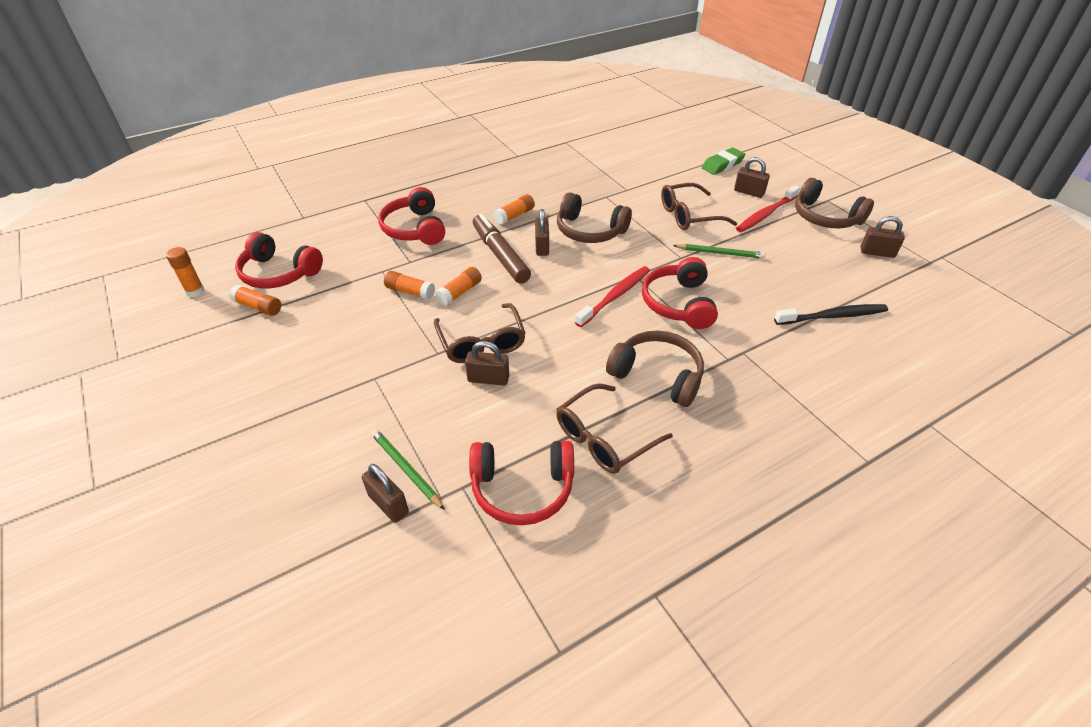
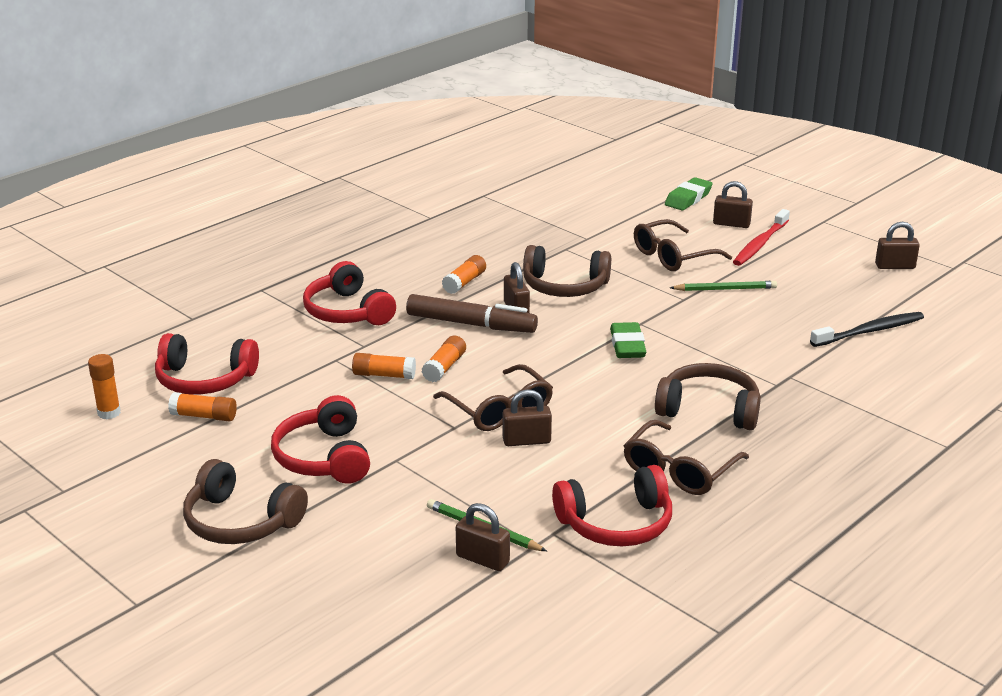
camera: 15 degrees left, 15 degrees down
(500, 255) = (471, 324): brown marker -> brown marker turned 150 degrees clockwise
(615, 296) = (627, 346): red toothbrush -> green eraser
(678, 303) = (701, 343): red headphones -> red headphones (324, 457)
(825, 217) = (827, 239): brown headphones -> brown headphones (241, 521)

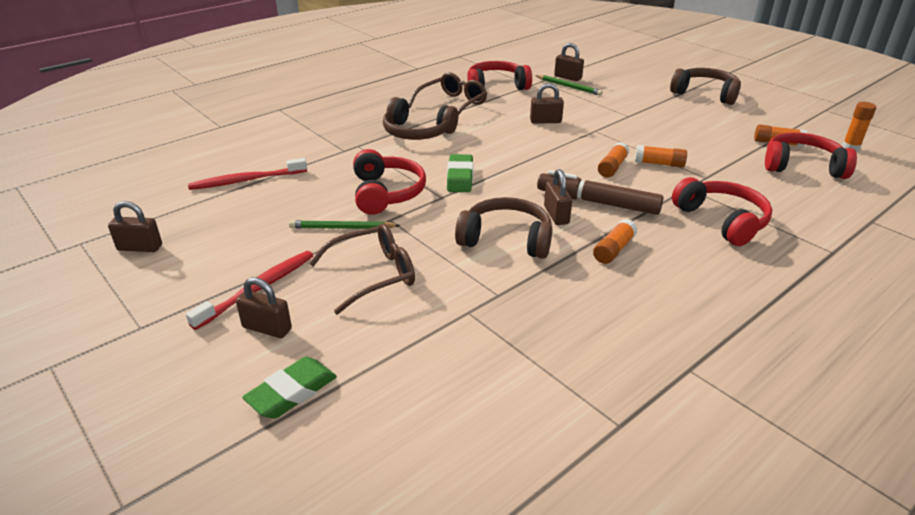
camera: 175 degrees left, 5 degrees up
(324, 457) = (675, 118): red headphones -> red headphones (386, 193)
(499, 410) = (565, 138): brown glasses -> none
(870, 331) = (246, 180): black toothbrush -> red toothbrush

